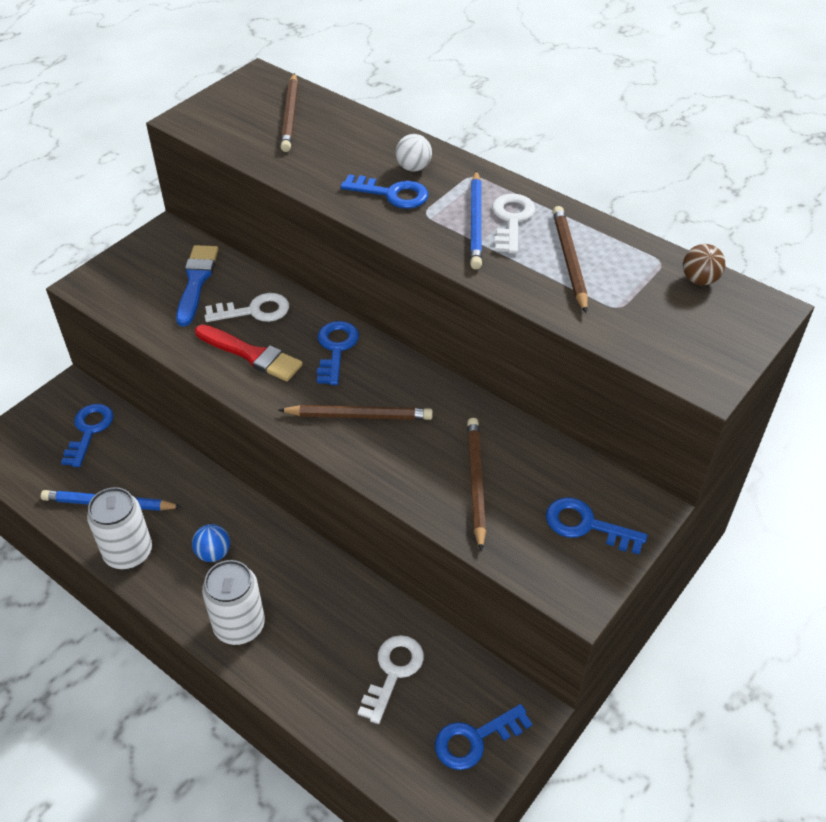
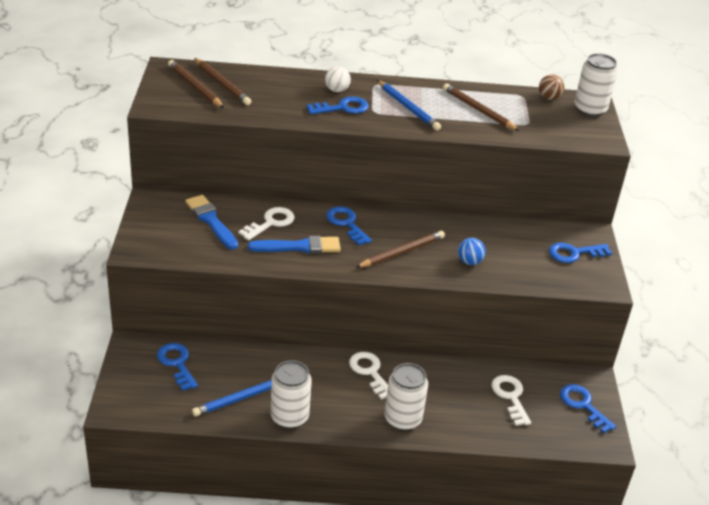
camera: 40 degrees left, 10 degrees down
(213, 553) = (343, 391): blue ball -> blue ball (469, 262)
(251, 354) = (299, 247): red brush -> blue brush
(474, 739) = (583, 405): blue key -> blue key turned 120 degrees clockwise
(476, 482) = (500, 258): brown pencil -> brown pencil (195, 87)
(511, 220) = (425, 100): white key -> white key (370, 372)
(745, 321) = (590, 109): none -> white can

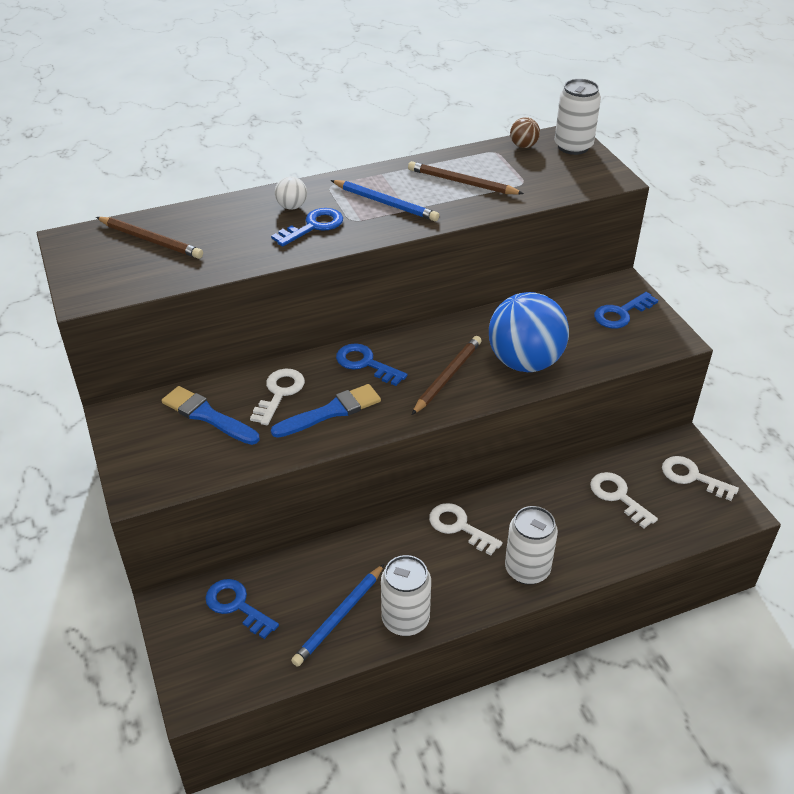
camera: 20 degrees left, 5 degrees up
(195, 87) = (119, 254): brown pencil -> none
(469, 262) = (524, 362): blue ball -> blue ball, size x2.39
(583, 405) = (692, 477): blue key -> white key

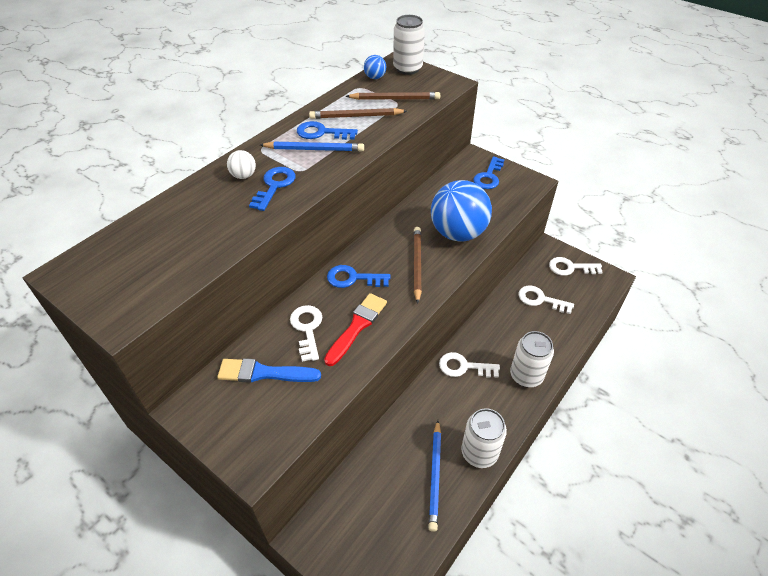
camera: 30 degrees left, 5 degrees up
(151, 240) = (144, 246): brown pencil -> brown pencil (395, 99)
(236, 605) = (356, 508): blue key -> blue key (321, 133)
(331, 412) = (357, 326): blue brush -> red brush
(523, 146) = (375, 77): brown ball -> blue ball

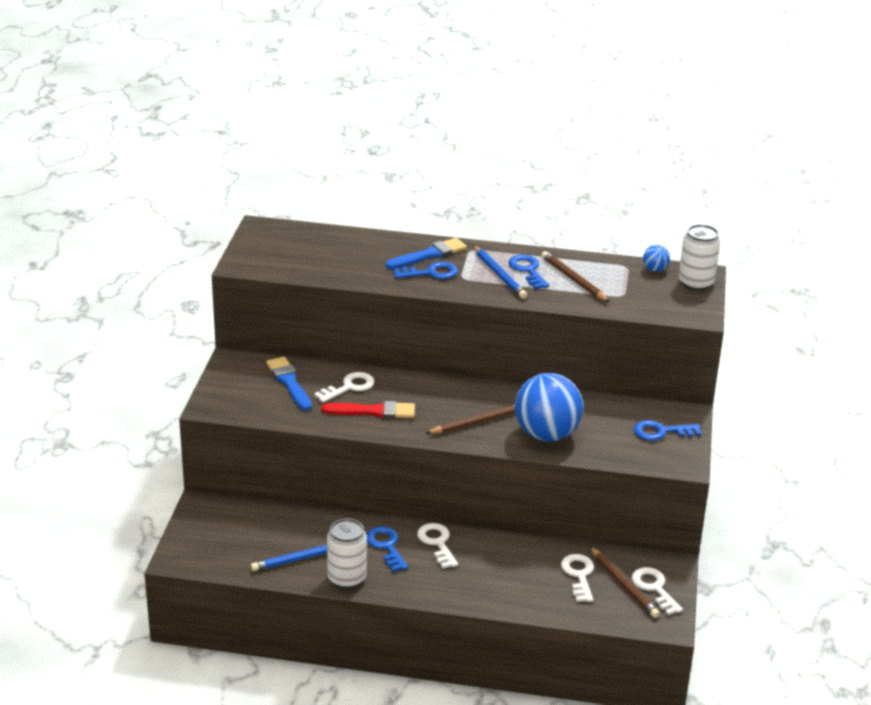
camera: 60 degrees right, 15 degrees down
(243, 176) = (429, 255): white ball -> blue brush
(353, 278) = (427, 391): blue key -> blue key (386, 546)
(395, 99) = (628, 291): brown pencil -> brown pencil (624, 585)
(526, 375) = (461, 588): white can -> none

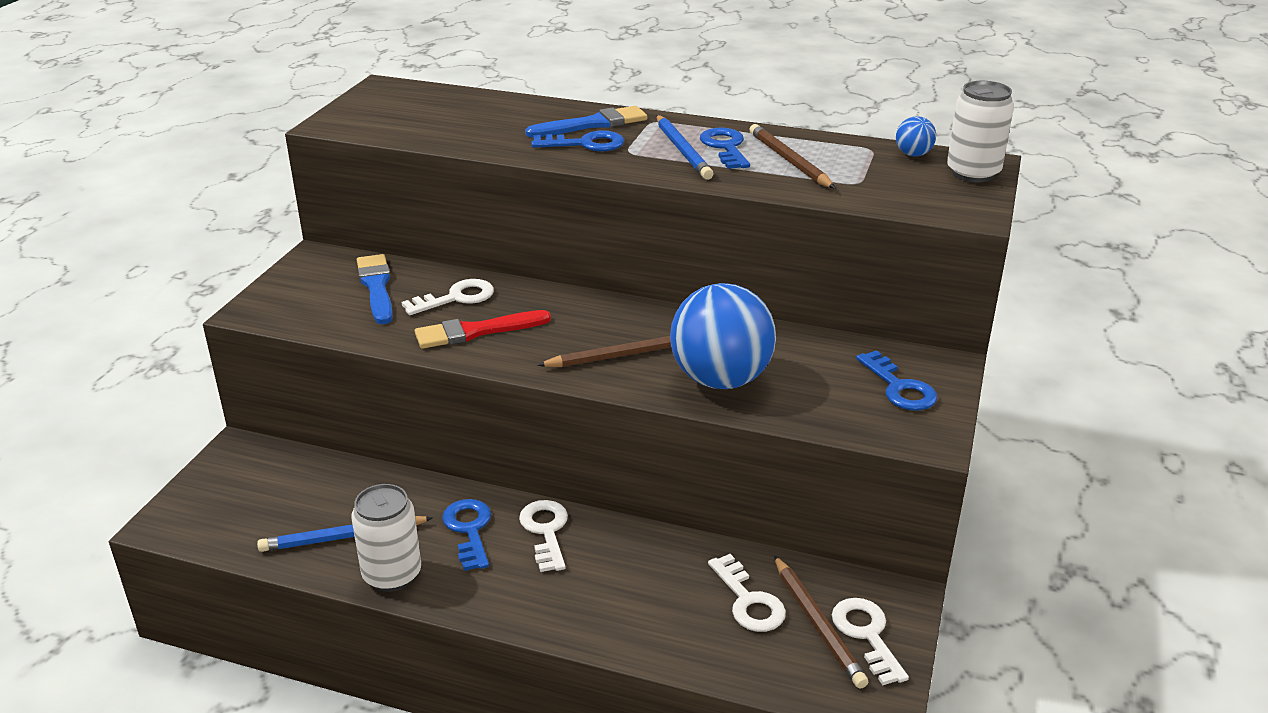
camera: 10 degrees right, 0 degrees up
(373, 411) = (476, 331): red brush -> red brush turned 150 degrees clockwise
(579, 575) = (749, 601): white key -> white key turned 150 degrees clockwise
(661, 432) = (899, 388): blue key -> blue key turned 120 degrees counterclockwise

